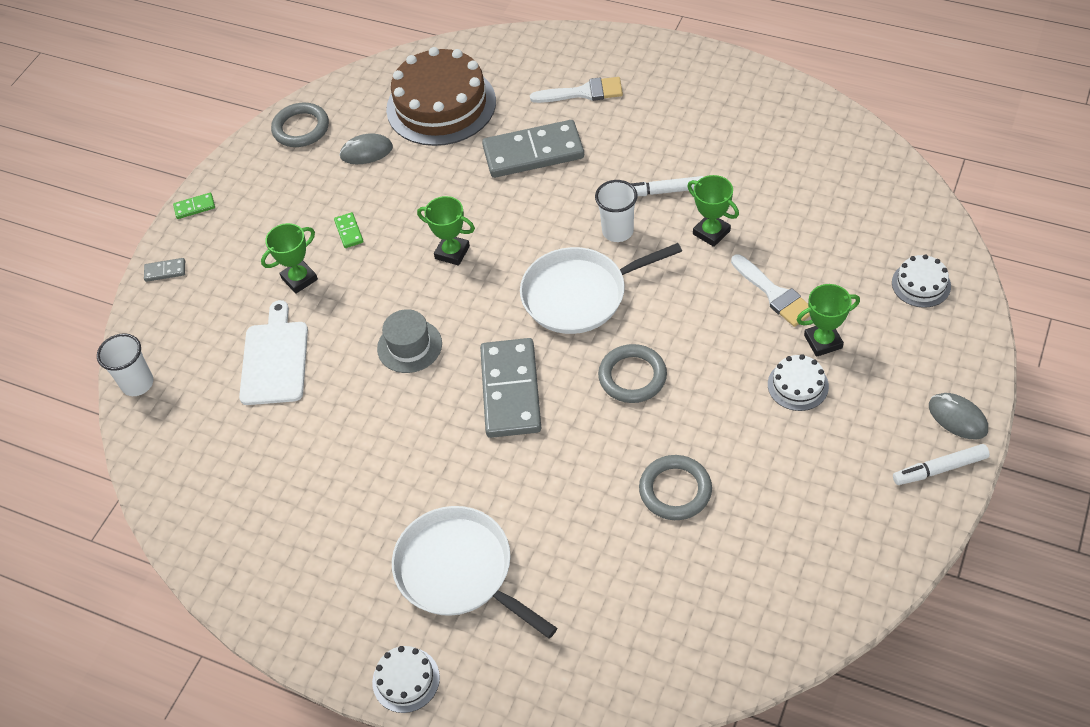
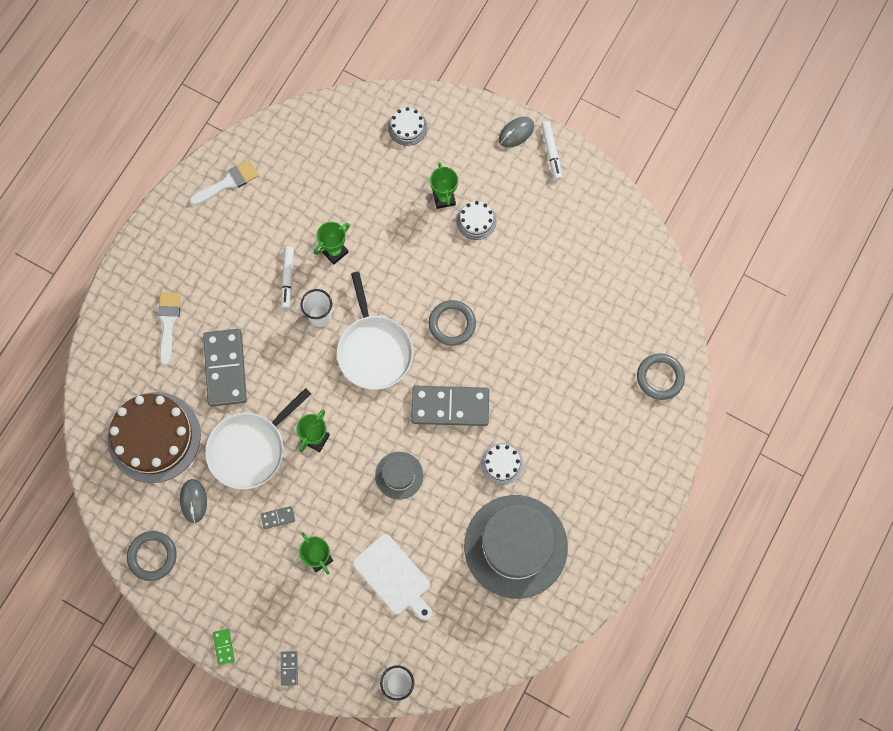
camera: 90 degrees left, 20 degrees up
(274, 359) = (394, 576): white cutting board -> white cutting board turned 135 degrees counterclockwise
(316, 494) = (515, 546): none -> grey hat
(349, 231) = (278, 518): green domino -> grey domino
(406, 680) = (657, 490): white cake -> white cake (502, 464)
(459, 571) = (586, 452): white pan -> white pan (250, 449)
(675, 490) = (545, 310): grey ring -> grey ring (660, 377)
(774, 294) = (398, 220): white brush -> white brush (228, 183)

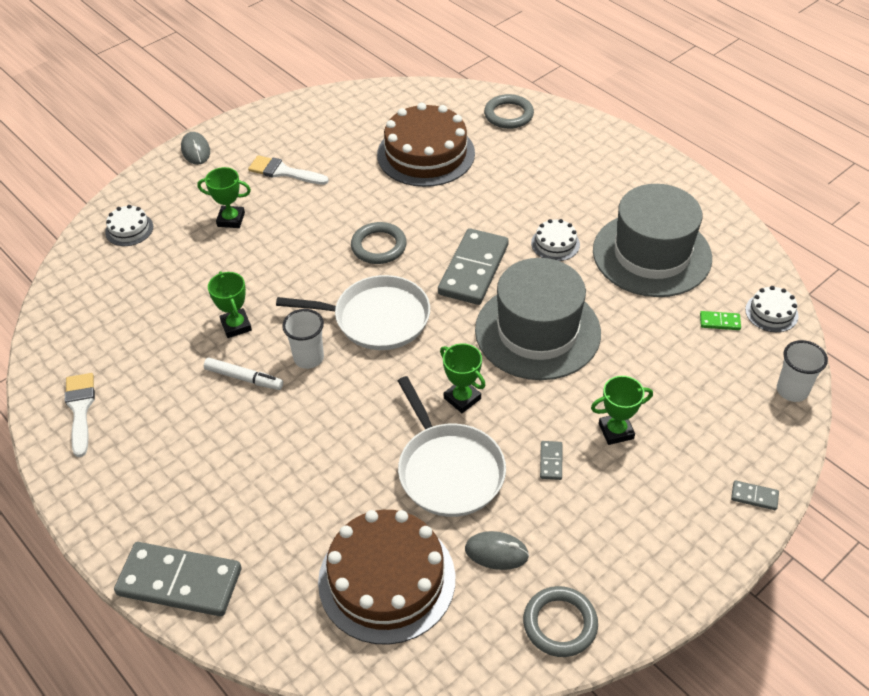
camera: 70 degrees left, 25 degrees down
(168, 323) = (231, 522): white brush -> white brush (284, 172)
(224, 646) = (711, 564): green domino -> green domino (719, 322)
(225, 368) = (328, 471): grey domino -> grey domino (179, 582)
(394, 576) = (659, 364): white cutting board -> none
(399, 475) = (537, 331): grey hat -> grey hat, size x2.11
(476, 221) = (272, 201): white cake -> white cake (771, 312)
(551, 152) = (233, 132): white marker -> none
(579, 322) = (426, 154): none -> brown cake

